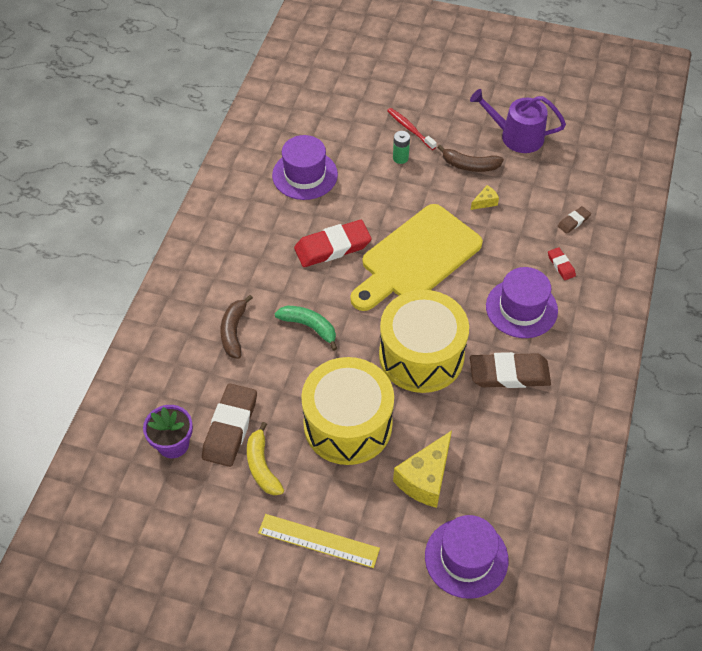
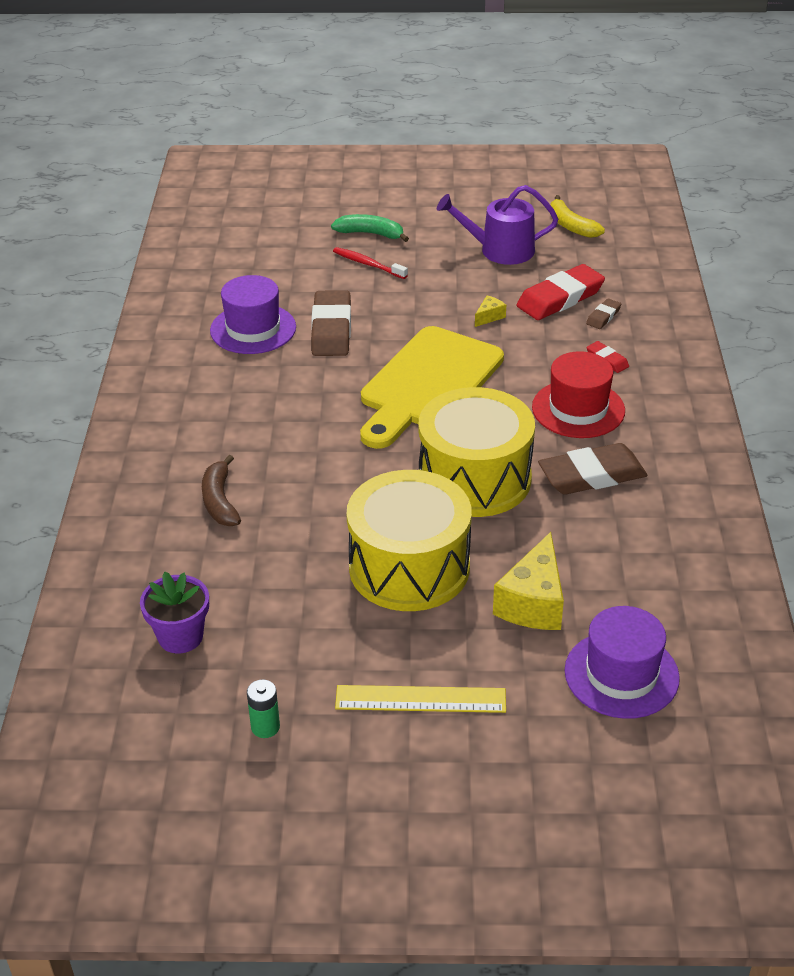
camera: 15 degrees left, 15 degrees down
(230, 427) = (253, 603): brown eraser -> brown eraser (331, 329)
(262, 466) = (312, 635): yellow banana -> yellow banana (571, 226)
(309, 327) = (318, 477): green banana -> green banana (370, 234)
(332, 247) = (317, 392): red eraser -> red eraser (560, 298)
(400, 158) = (367, 293): green battery -> green battery (265, 727)
(470, 165) = (456, 286): brown banana -> none
(521, 308) = (578, 409): purple hat -> red hat

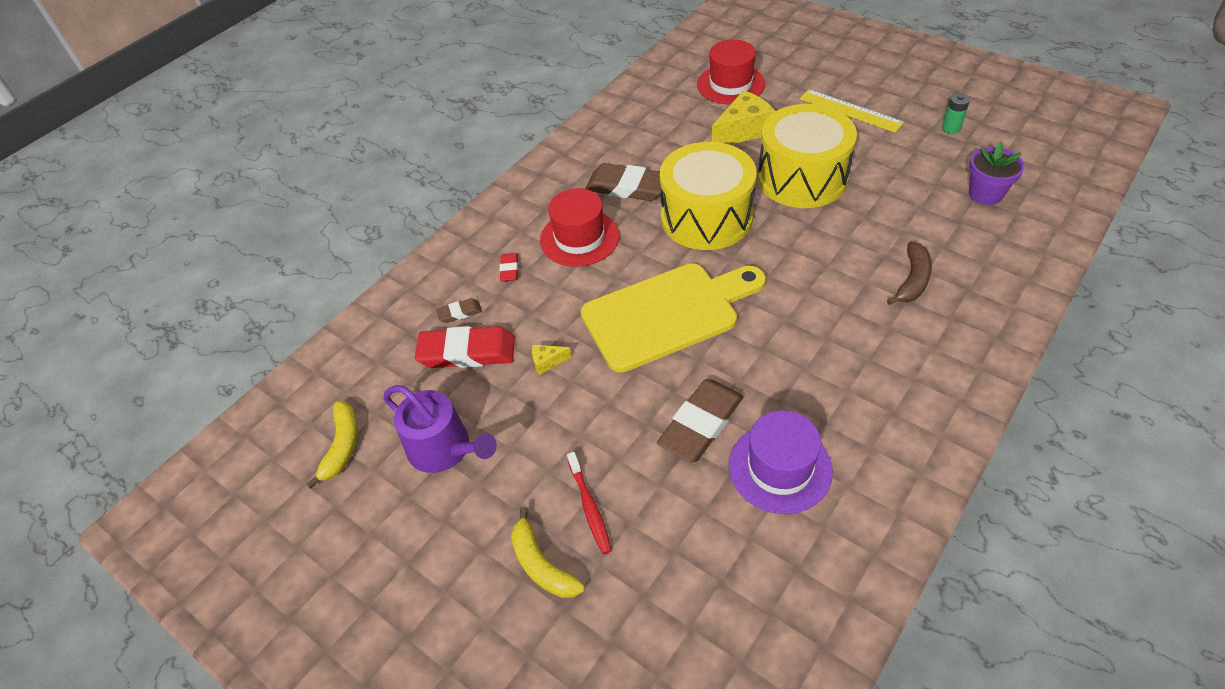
camera: 140 degrees left, 10 degrees up
(370, 234) = (542, 564): green banana -> yellow banana
(621, 674) = (731, 84): purple hat -> red hat

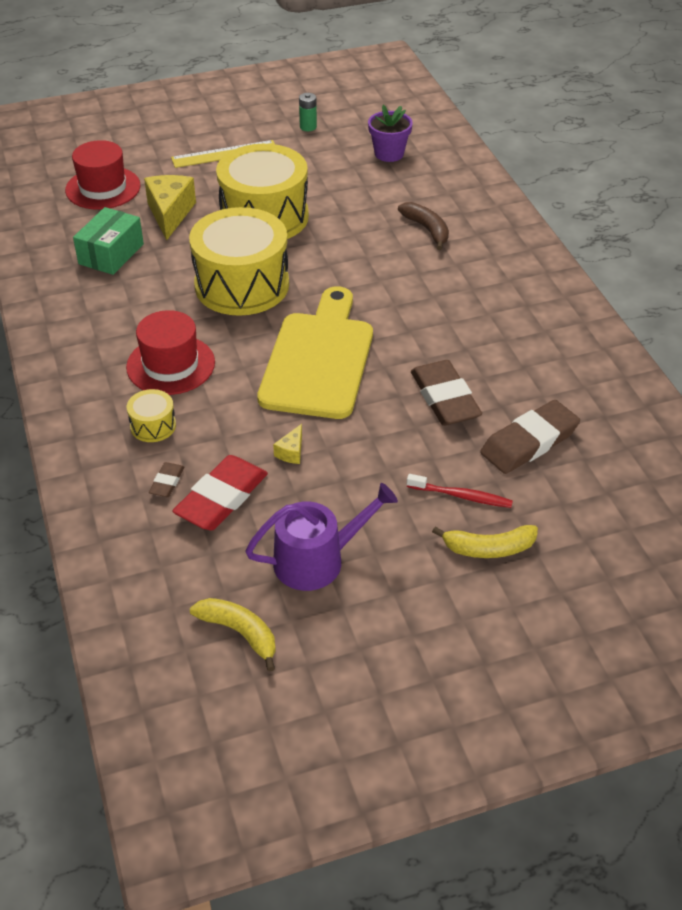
camera: 60 degrees left, 5 degrees down
(509, 269) = (153, 426): red eraser -> yellow drum
(627, 187) = (146, 307): brown eraser -> brown eraser (529, 442)
(665, 134) = (111, 254): none -> green box
(780, 468) = (520, 380): purple hat -> none

